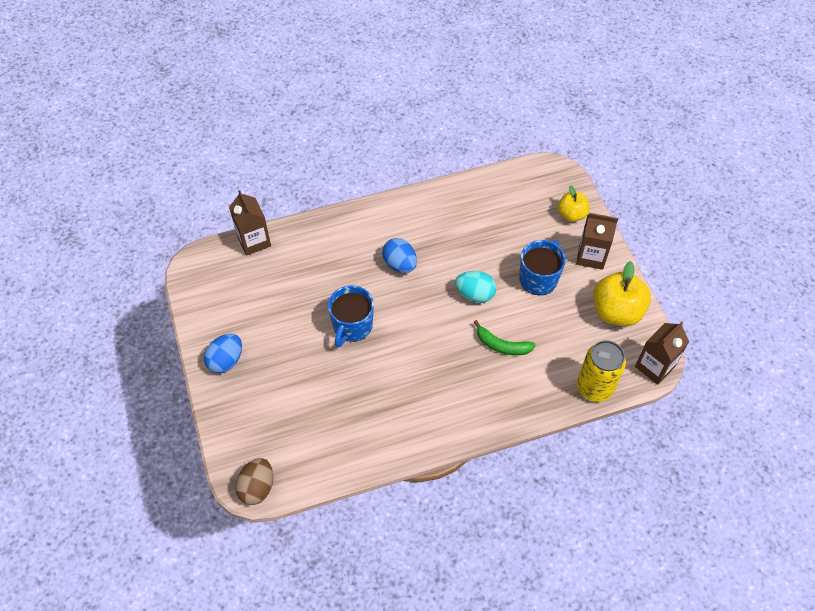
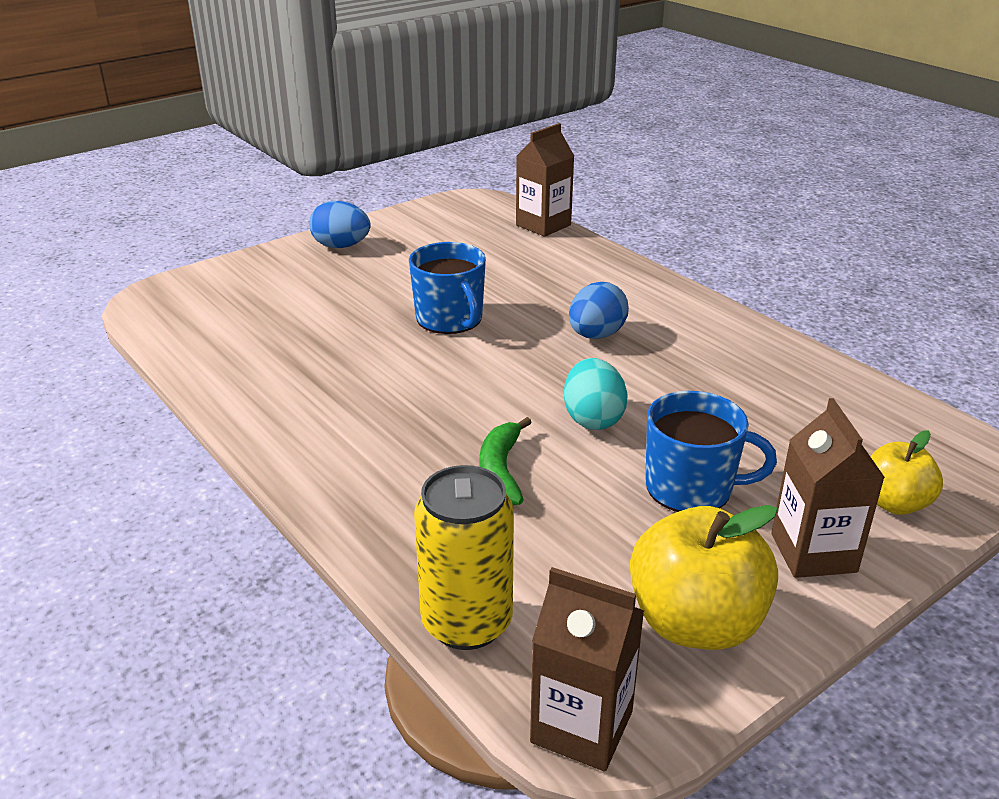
camera: 70 degrees right, 25 degrees down
(257, 487) = (148, 305): brown egg -> none
(352, 326) = (450, 319): blue mug -> blue mug turned 120 degrees counterclockwise

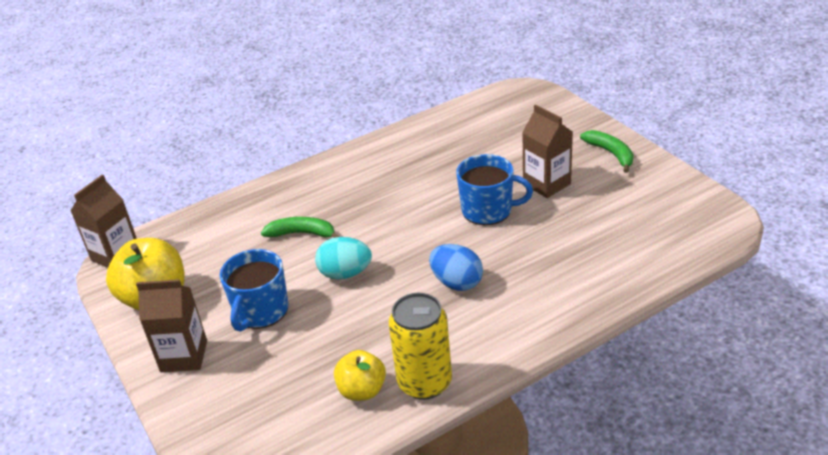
camera: 100 degrees right, 5 degrees up
(341, 246) = (611, 153): blue egg -> green banana
(450, 319) = (488, 210): blue mug -> blue mug turned 150 degrees counterclockwise
(467, 622) = (191, 222): yellow can -> yellow can (424, 382)
(543, 225) = (671, 262): brown carton -> brown carton (546, 184)
(894, 503) = (211, 409): yellow apple -> yellow apple (362, 390)

